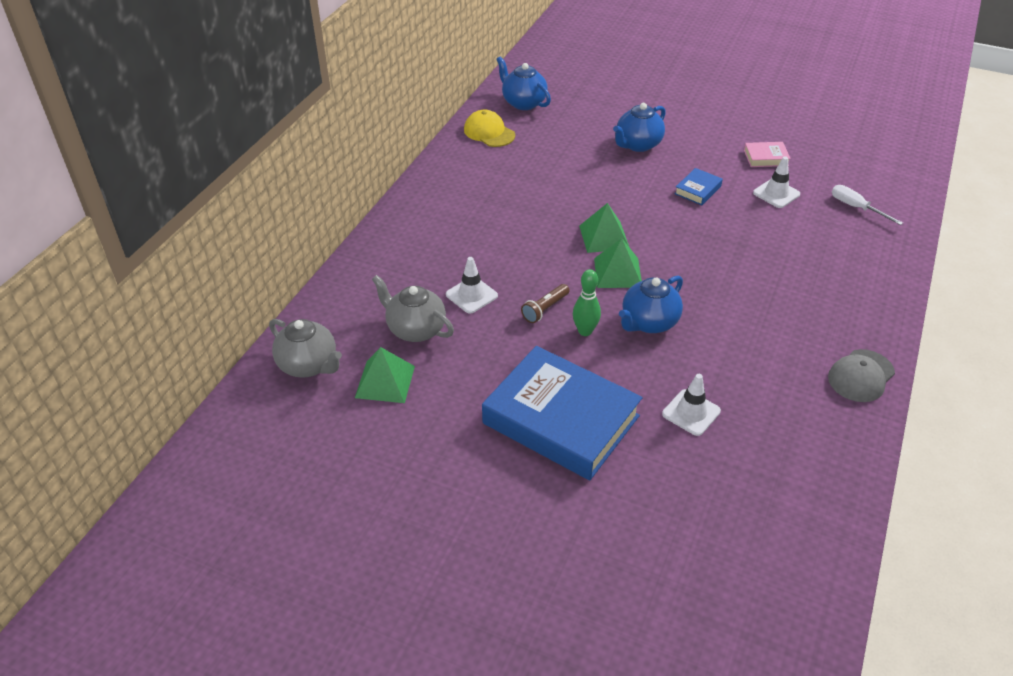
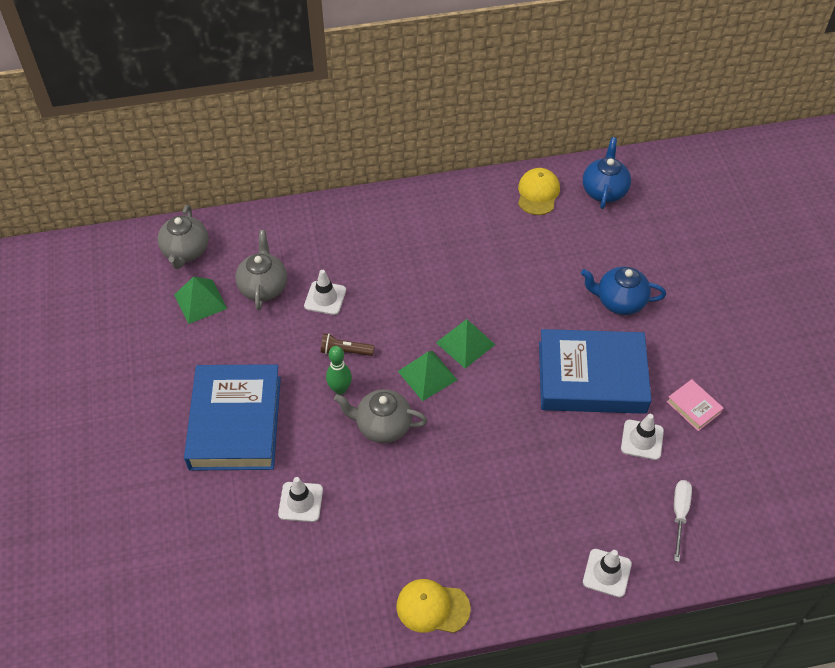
camera: 55 degrees right, 10 degrees up
(648, 322) = (382, 426): blue teapot -> grey teapot
(698, 190) = (591, 377): blue book -> blue book, size x2.44
(861, 376) = (432, 607): grey cap -> yellow cap
(886, 265) = (607, 573): none -> white traffic cone

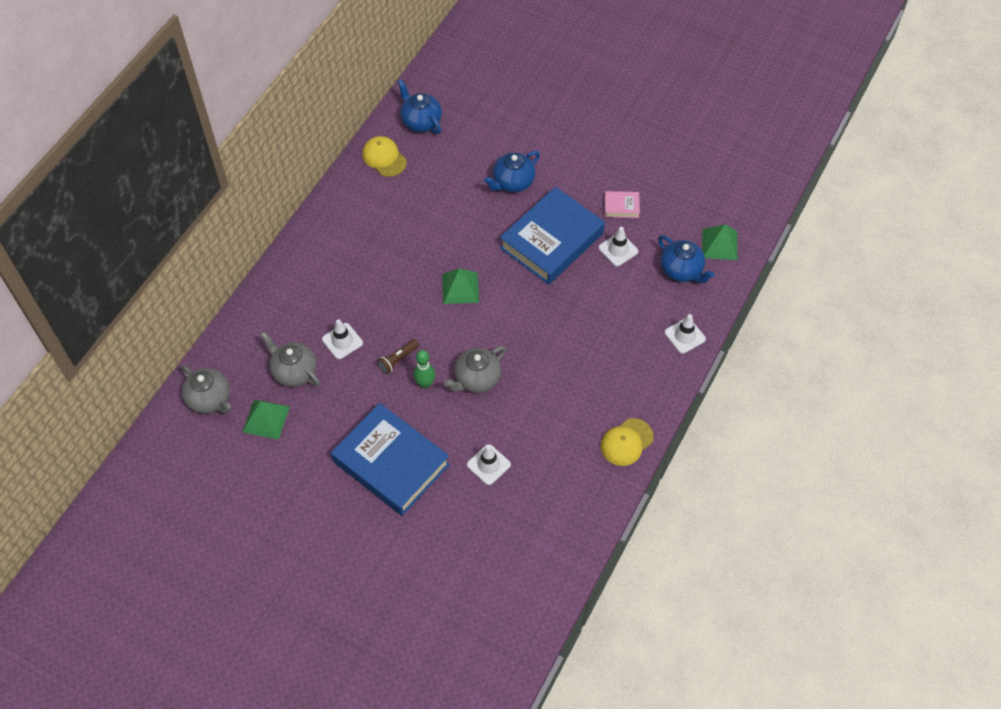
camera: 50 degrees left, 5 degrees up
(427, 375) = (463, 326): green pyramid -> green pyramid (719, 244)
(679, 514) = (681, 270): white screwdriver -> blue teapot

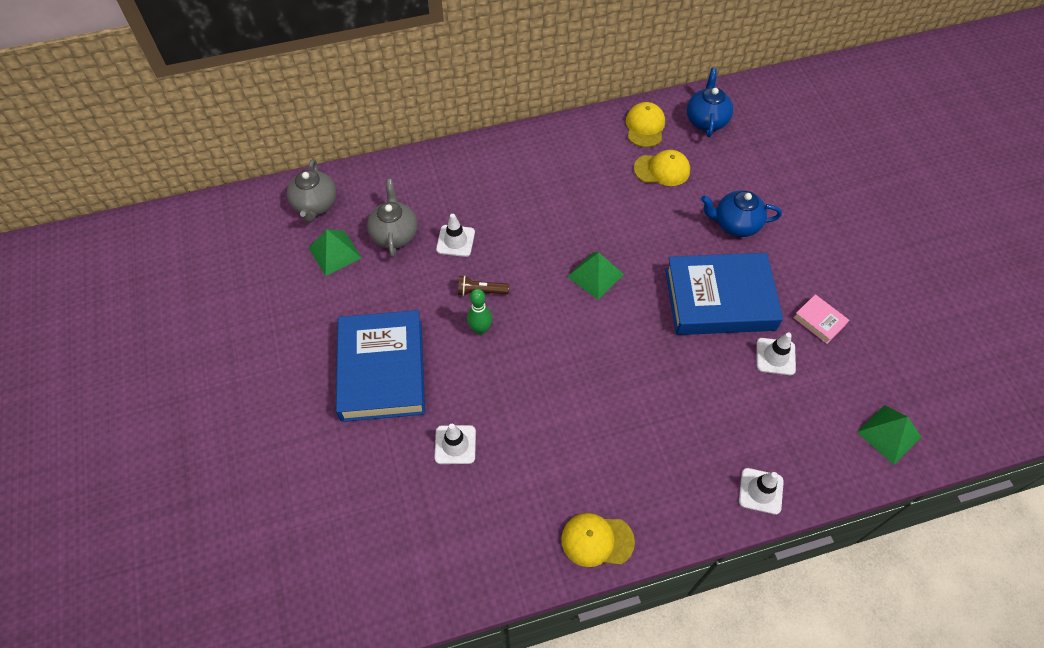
camera: 45 degrees right, 0 degrees up
(428, 181) = (662, 170): none -> yellow cap
(476, 379) = (525, 362): grey teapot -> none
(681, 270) = (821, 427): blue teapot -> none

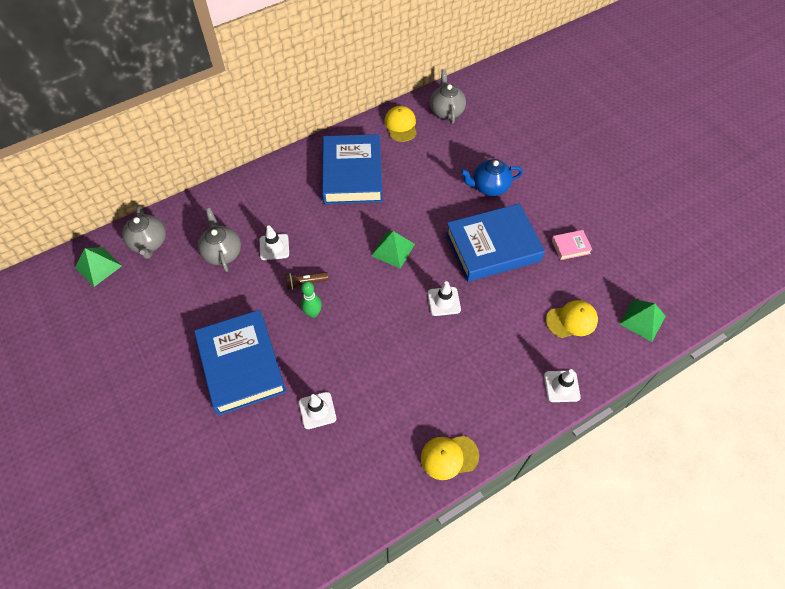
camera: 15 degrees left, 0 degrees up
(334, 253) = (176, 278): green pyramid -> green pyramid (98, 266)
(570, 174) = (352, 174): none -> blue book
(662, 170) = (423, 156): yellow cap -> yellow cap (571, 320)
(706, 120) = (446, 111): blue teapot -> grey teapot
(775, 356) = (545, 281): white traffic cone -> white traffic cone (444, 301)
(819, 321) = (570, 247): pink book -> pink book turned 45 degrees counterclockwise

